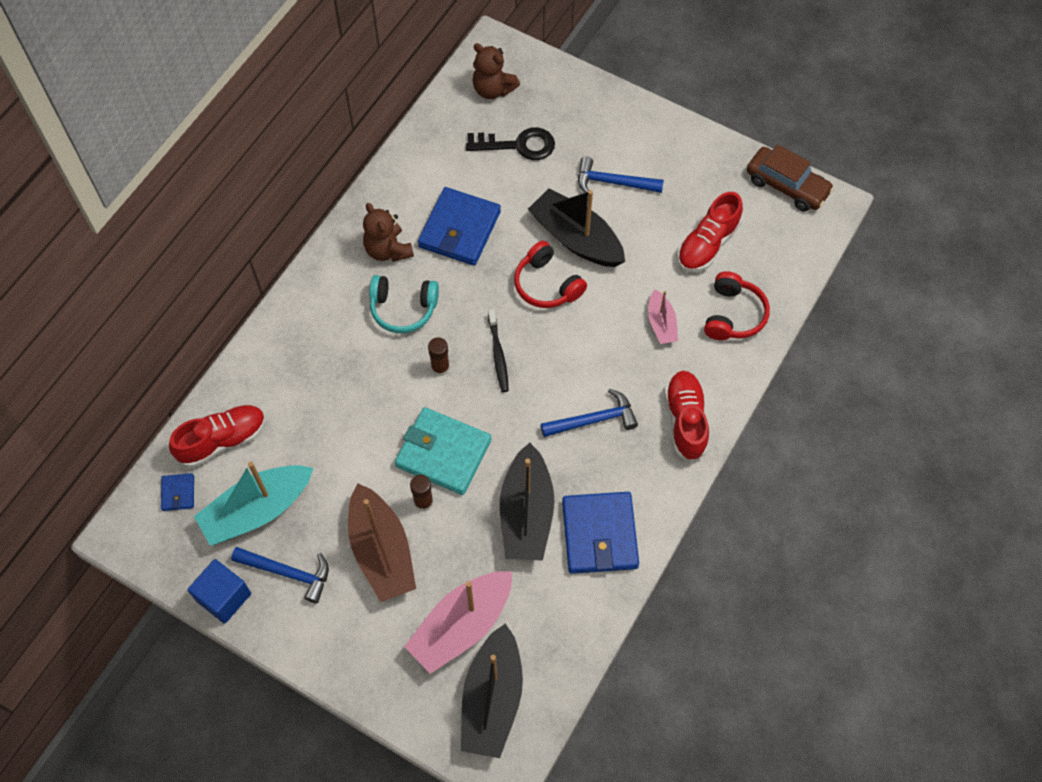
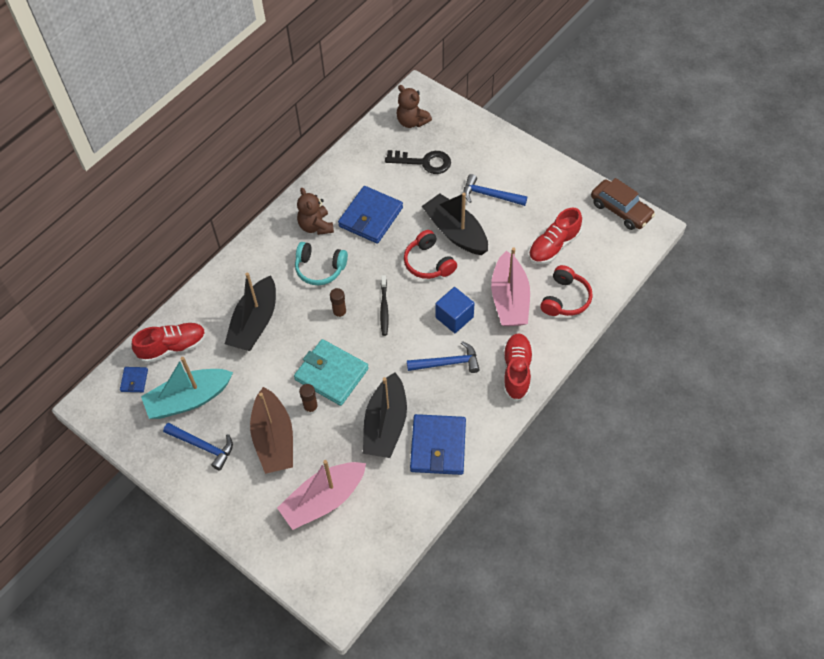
camera: 10 degrees right, 5 degrees down
(224, 597) = (153, 458): blue cube -> blue cube (454, 317)
(492, 699) = (337, 556): black boat -> black boat (255, 323)
(661, 323) = (509, 299): pink boat -> pink boat, size x1.87

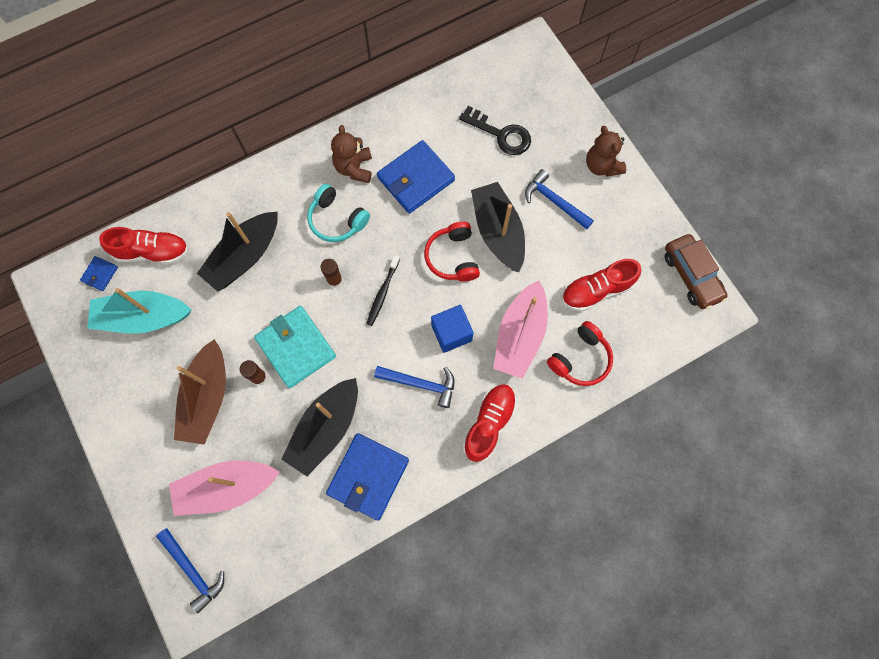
camera: 20 degrees right, 15 degrees up
(203, 446) = (135, 376): blue hammer -> blue hammer (193, 570)
(412, 121) = (510, 80): brown teddy bear -> brown teddy bear (602, 165)

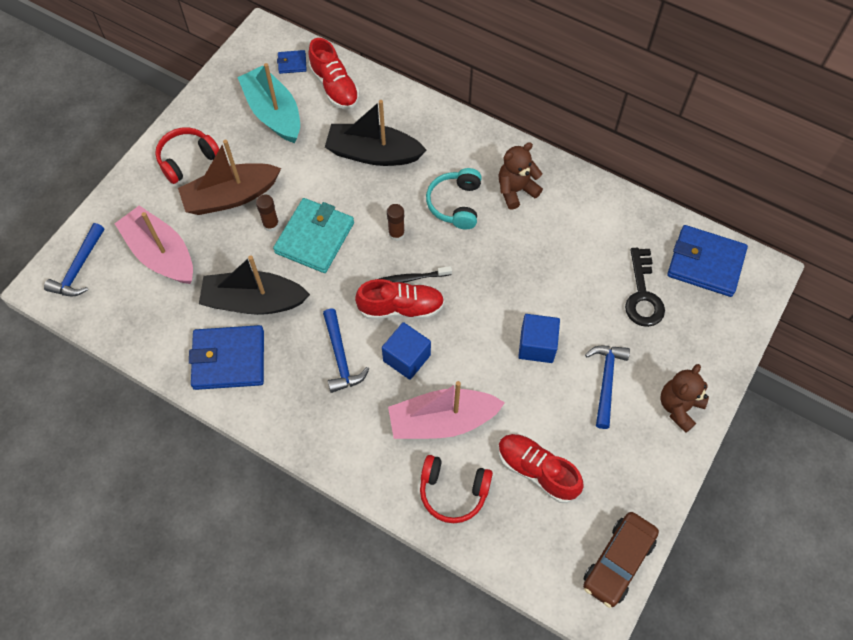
camera: 60 degrees right, 10 degrees down
(415, 179) = (541, 246): blue wallet -> blue wallet (705, 263)
(453, 257) = (483, 319): red headphones -> red headphones (187, 159)
(489, 424) = (336, 438): red shoe -> red shoe (401, 308)
(498, 232) = (537, 345): black boat -> blue cube

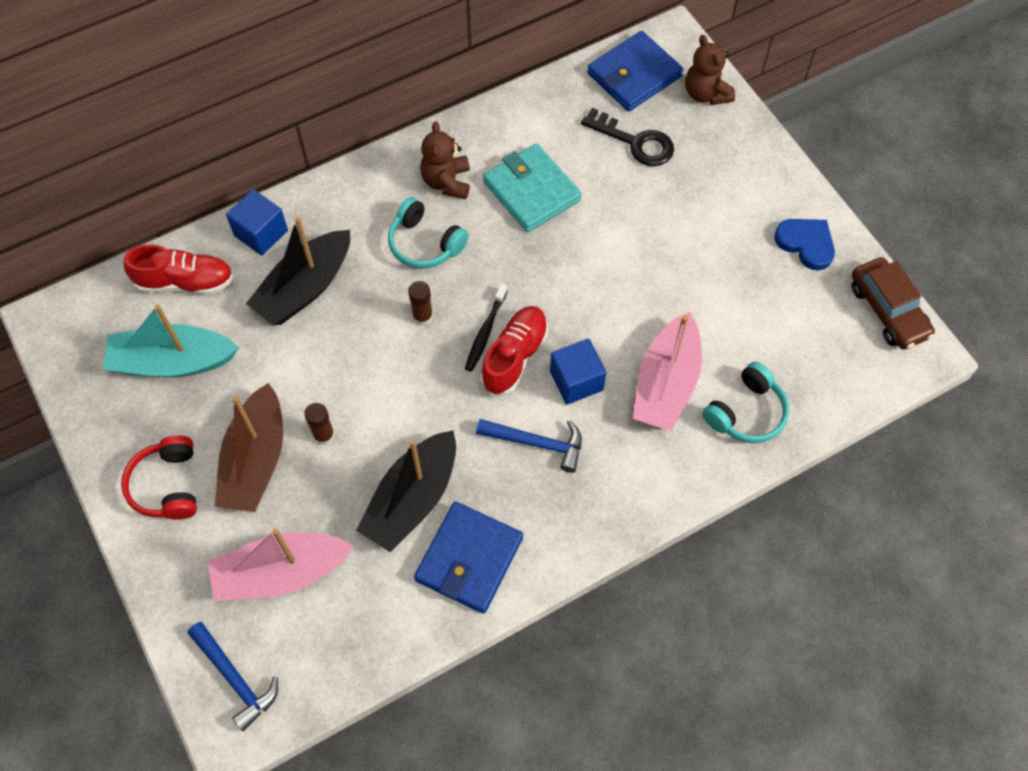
camera: 60 degrees left, 0 degrees up
(292, 63) = (116, 309): blue wallet -> none
(315, 238) = (372, 398): turquoise wallet -> turquoise wallet (532, 191)
(453, 491) = (746, 412): red headphones -> turquoise headphones
(537, 345) = (634, 258): blue cube -> blue cube (261, 233)
(537, 471) = (765, 328): red shoe -> none
(606, 381) = (707, 222): blue hammer -> none
(638, 466) = (806, 244): none -> blue heart
(679, 407) = (766, 179): brown teddy bear -> brown teddy bear (706, 94)

